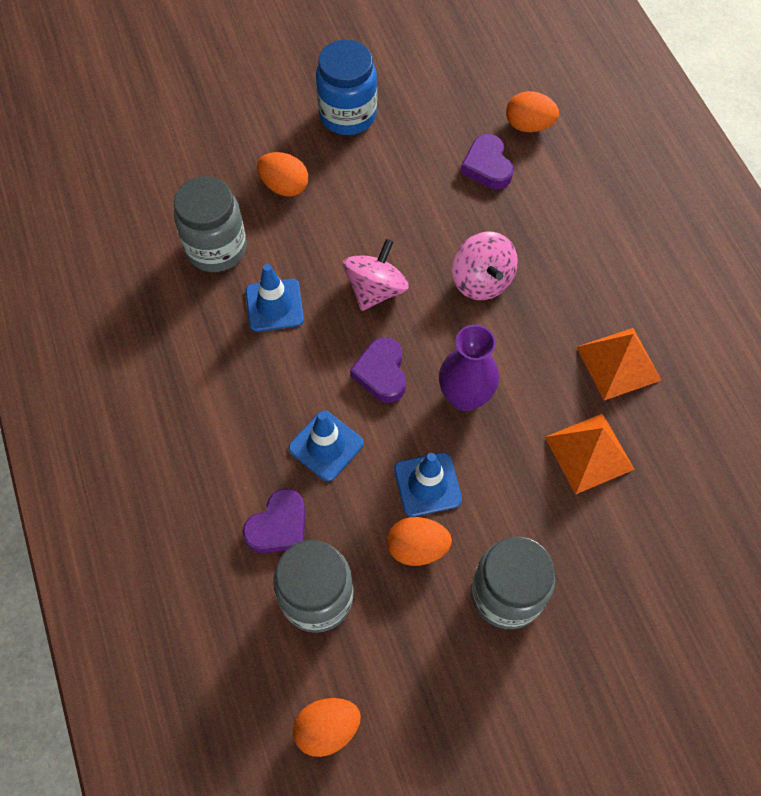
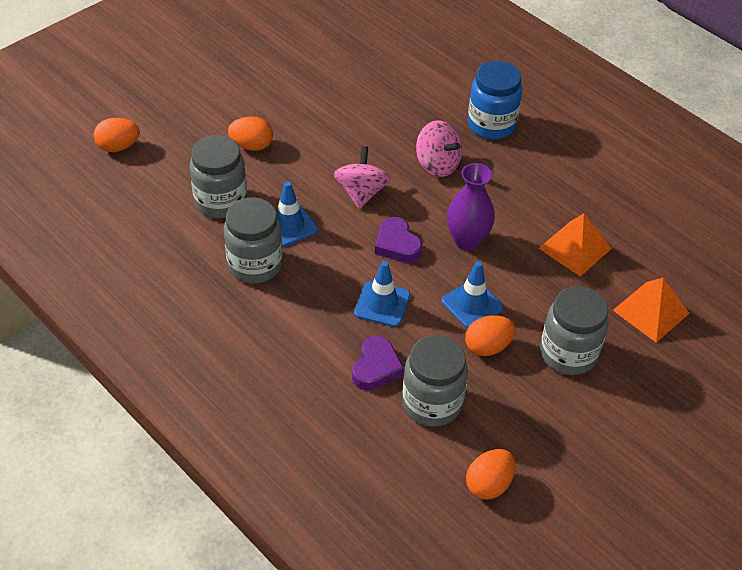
camera: 25 degrees left, 15 degrees down
(213, 343) = (255, 265): none -> grey jar
(347, 115) = (274, 86): blue jar -> blue jar (491, 125)
(487, 166) = (399, 92): purple heart -> none
(528, 125) = (415, 58): orange egg -> orange egg (118, 147)
(618, 363) = (563, 187): orange pyramid -> orange pyramid (651, 311)

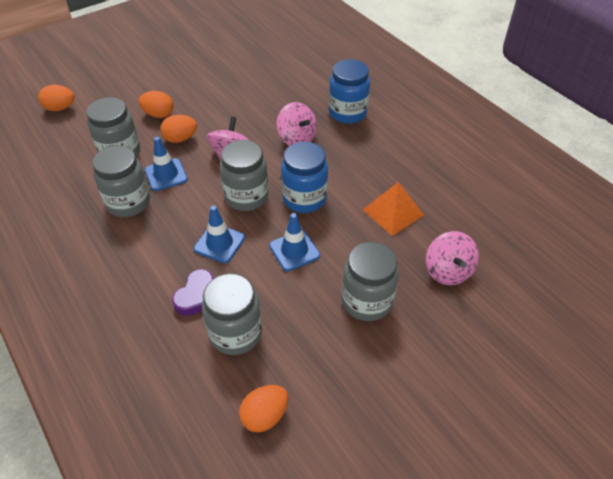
camera: 10 degrees right, 0 degrees up
(397, 244) = (246, 197): purple heart -> grey jar
(467, 241) = (304, 198): purple vase -> blue jar
(487, 346) = (298, 288): orange egg -> orange egg (180, 139)
(651, 311) = (448, 271): orange pyramid -> pink spinning top

